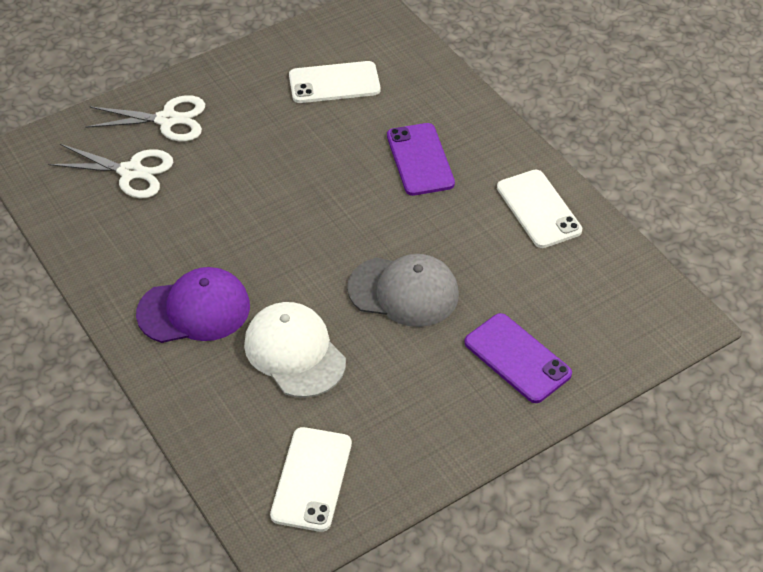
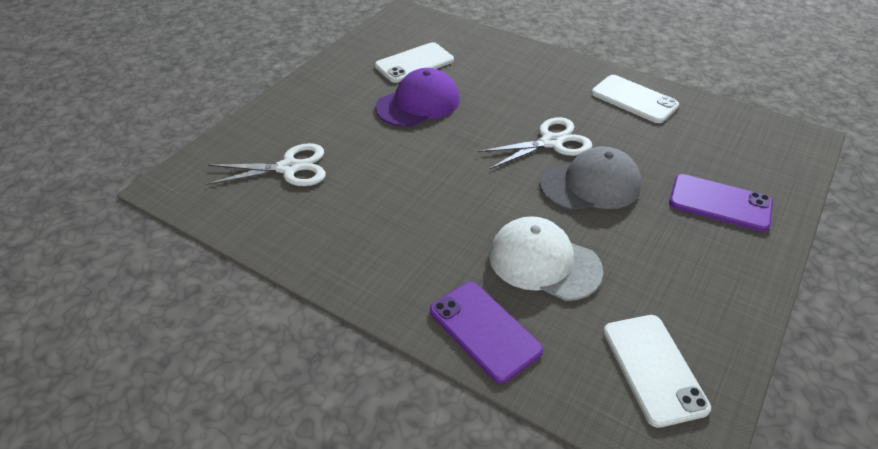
camera: 25 degrees left, 5 degrees down
(167, 120) = (295, 122): white scissors -> white scissors (551, 142)
(194, 310) = (427, 259): purple cap -> purple cap (418, 103)
(420, 159) = (521, 93): purple phone -> purple phone (484, 330)

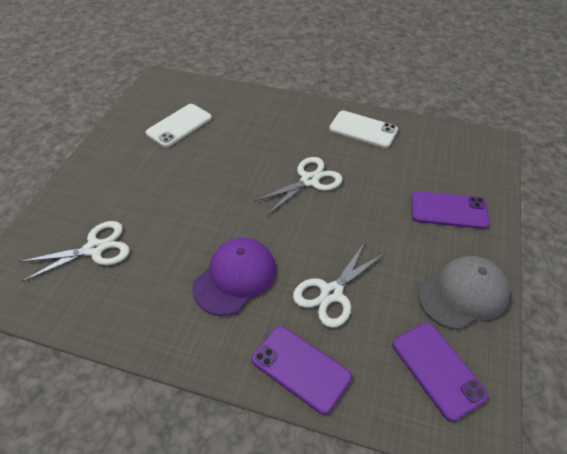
camera: 15 degrees left, 5 degrees up
(418, 103) = (192, 164): purple cap -> purple cap (235, 277)
(544, 262) = (331, 293): white cap -> white scissors
(590, 184) = (349, 213): grey cap -> grey cap (463, 294)
(653, 368) = (438, 369): white phone -> purple phone

